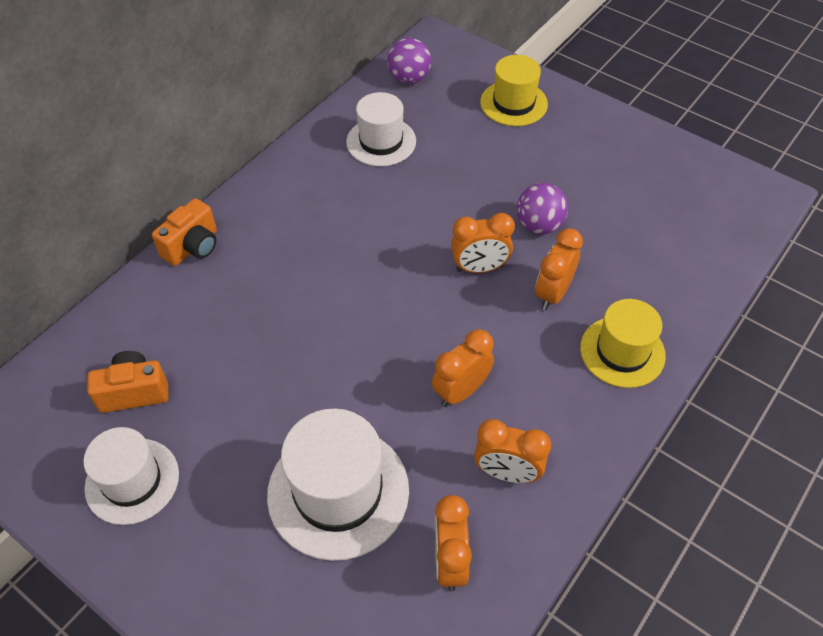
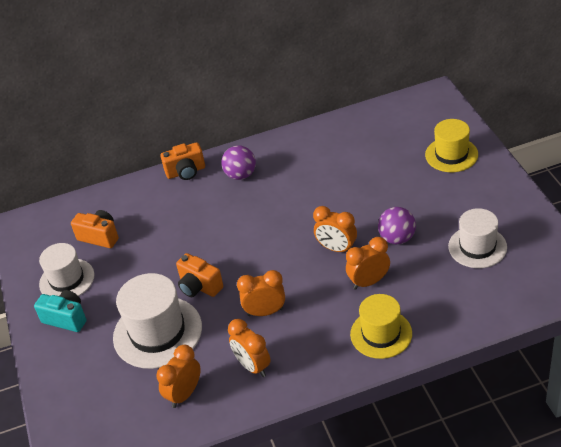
camera: 40 degrees right, 10 degrees down
(179, 542) = (66, 319): none -> turquoise camera
(344, 398) = (199, 287): none -> orange camera
(381, 141) = (342, 149): white hat -> white hat (477, 247)
(409, 78) = (395, 115): purple ball -> purple ball (241, 175)

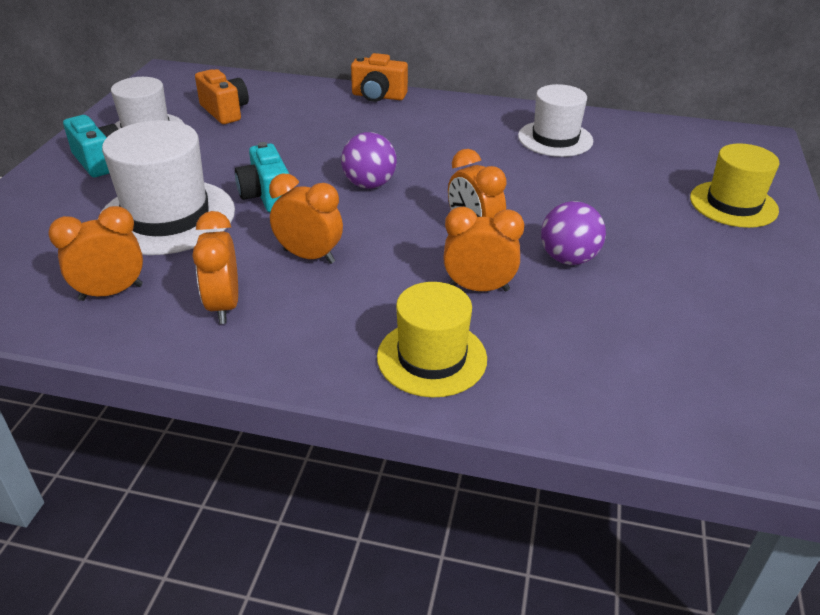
camera: 25 degrees right, 5 degrees down
(199, 287) = (266, 196): orange camera -> turquoise camera
(241, 175) = (434, 121): purple ball -> purple ball (369, 184)
(477, 247) = (684, 322): white hat -> white hat (555, 139)

